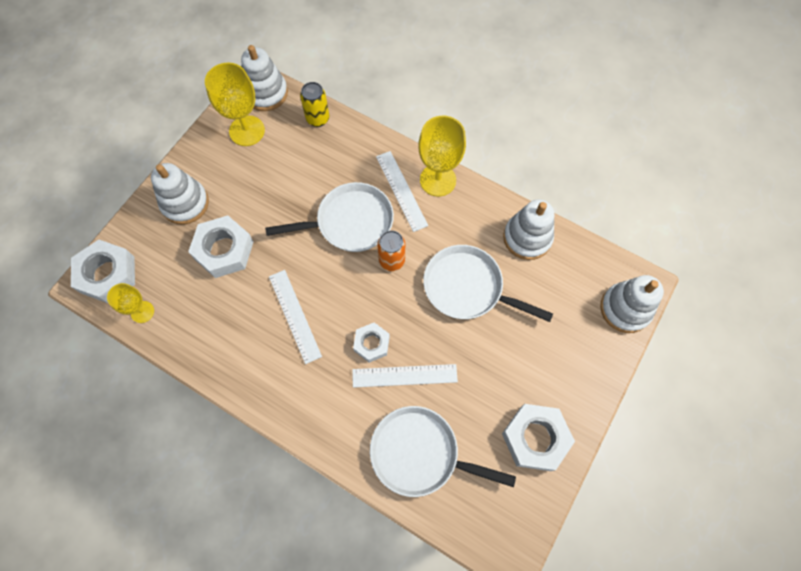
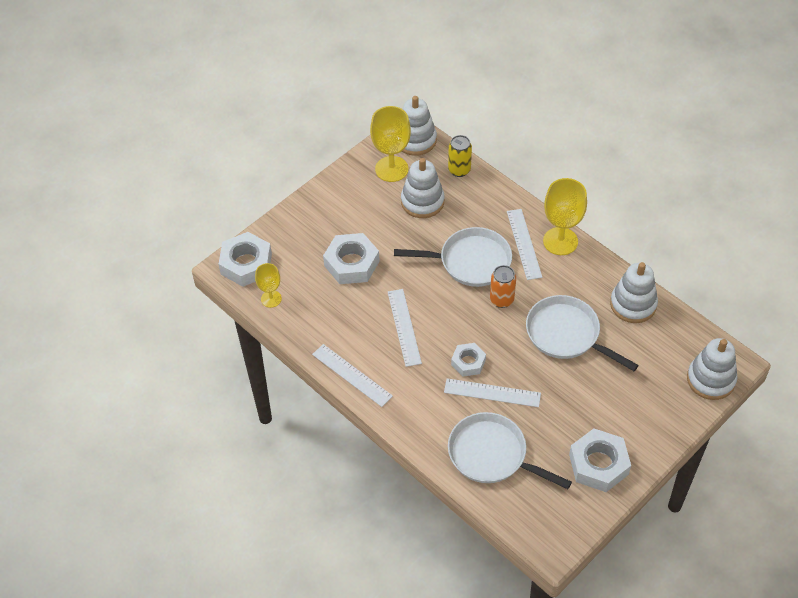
camera: 15 degrees right, 15 degrees down
(185, 203) = (324, 219): white stacking toy -> white stacking toy (422, 201)
(248, 388) = (352, 375): none -> white ruler

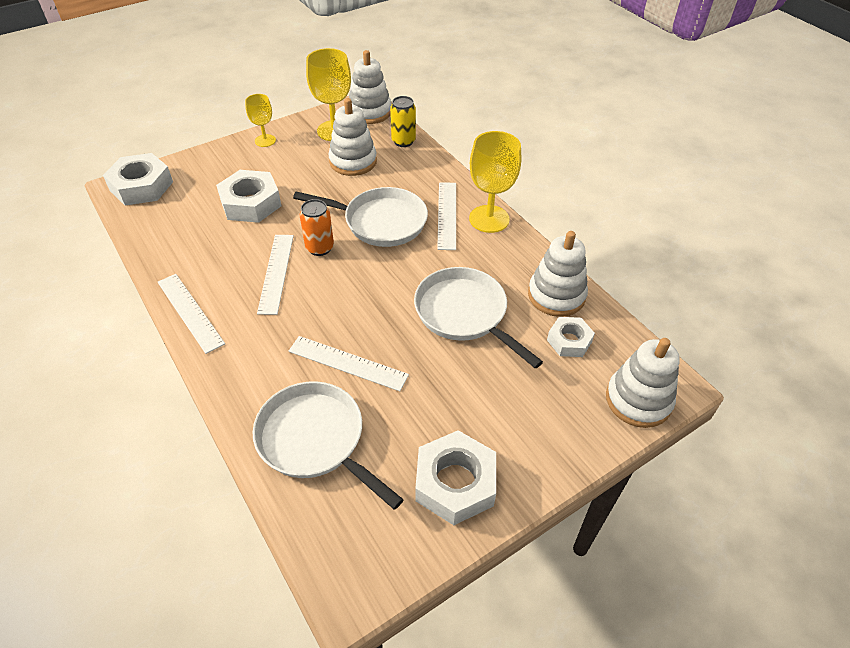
camera: 10 degrees right, 5 degrees down
(271, 299) = (147, 221): yellow goblet -> yellow goblet (265, 140)
(468, 362) = (333, 323): white nut -> white nut (569, 341)
(501, 300) = (400, 264): orange can -> orange can (320, 248)

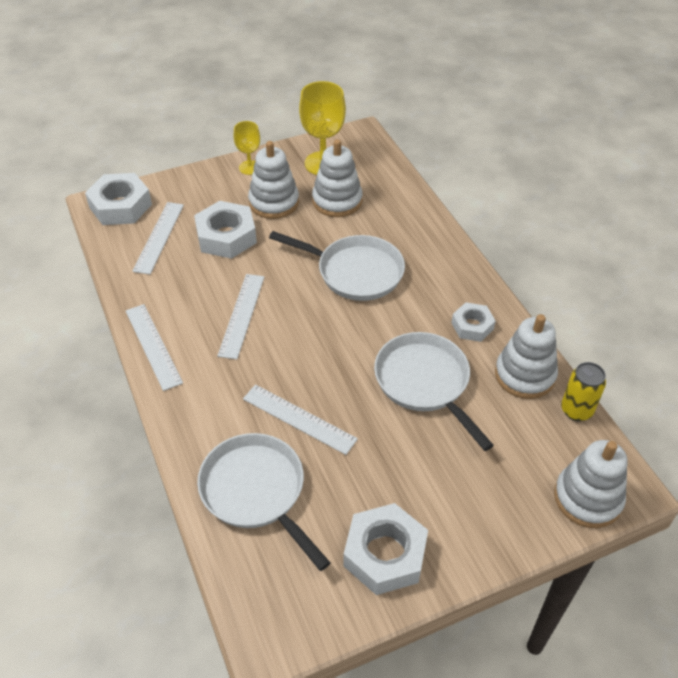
camera: 10 degrees right, 0 degrees up
(320, 248) = (289, 293): orange can -> none
(370, 112) = (363, 145): white stacking toy -> white stacking toy (274, 202)
(403, 141) = (394, 183): yellow can -> yellow can (576, 410)
(447, 215) = (425, 272): white ruler -> white ruler (159, 237)
(489, 219) = (469, 282): yellow goblet -> none
(569, 341) = (528, 426): white nut -> white nut (472, 326)

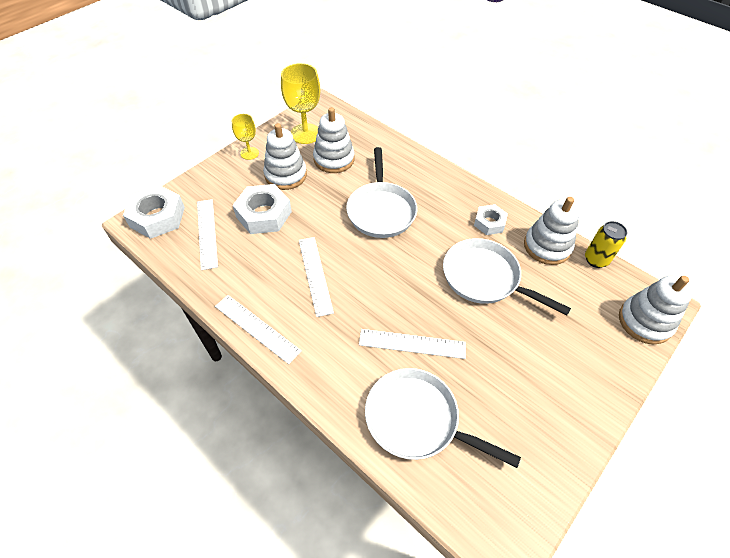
camera: 25 degrees left, 5 degrees up
(354, 272) = (381, 210): white pan -> white pan turned 90 degrees clockwise
(385, 554) = (543, 427): white nut -> none

